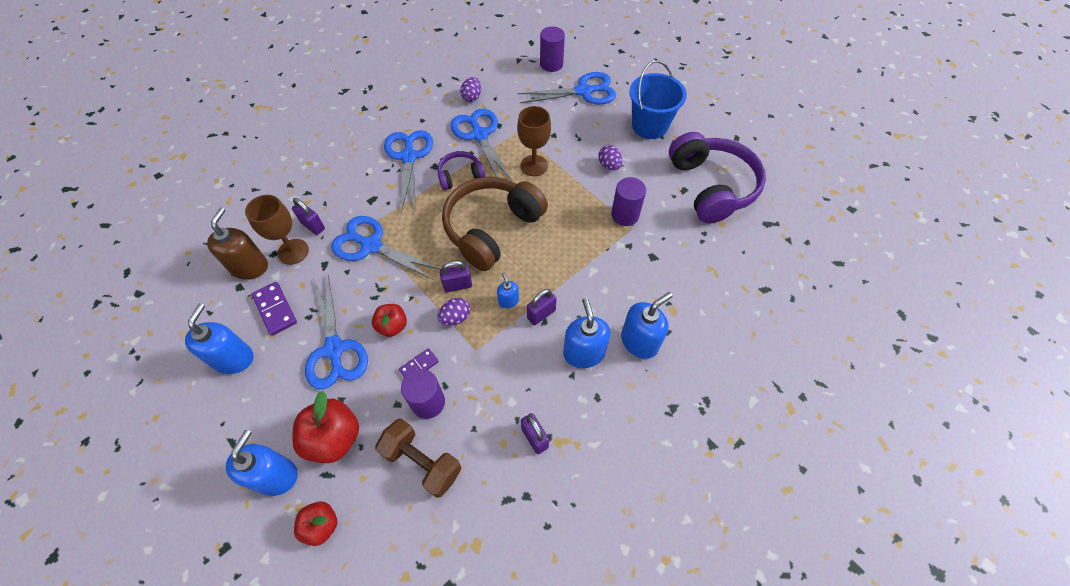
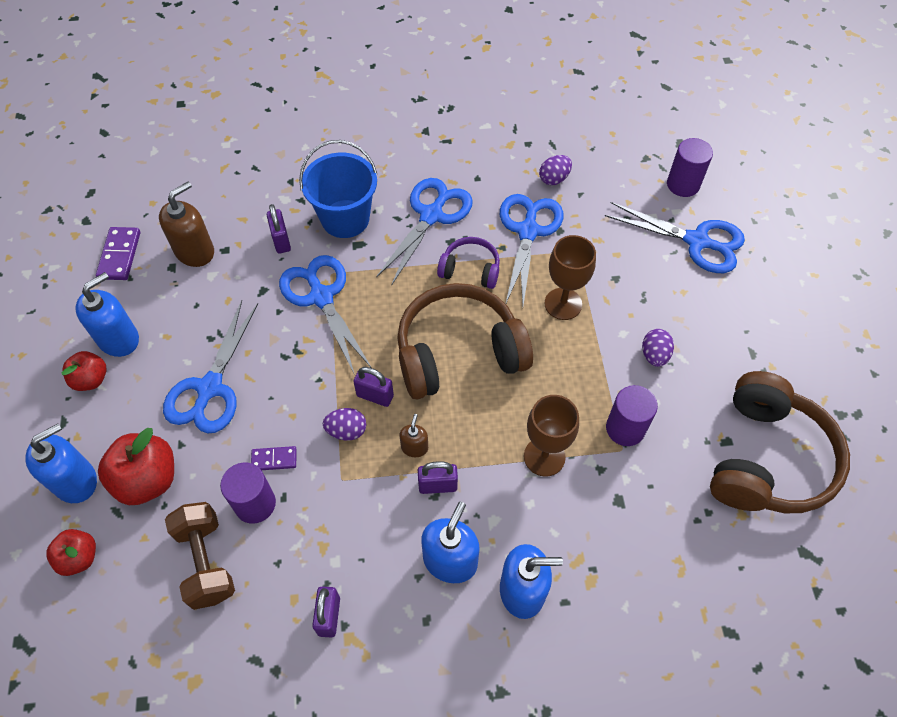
camera: 35 degrees right, 0 degrees up
(275, 309) = (187, 311): purple domino -> purple domino (120, 255)
(293, 251) = (244, 258): brown goblet -> brown goblet (544, 456)
(392, 326) = (279, 399): red apple -> red apple (91, 379)
(508, 301) = (414, 447): blue soap dispenser -> brown soap dispenser
(649, 126) = (748, 332): blue bucket -> blue bucket (345, 219)
(711, 187) = (767, 459): purple headphones -> brown headphones

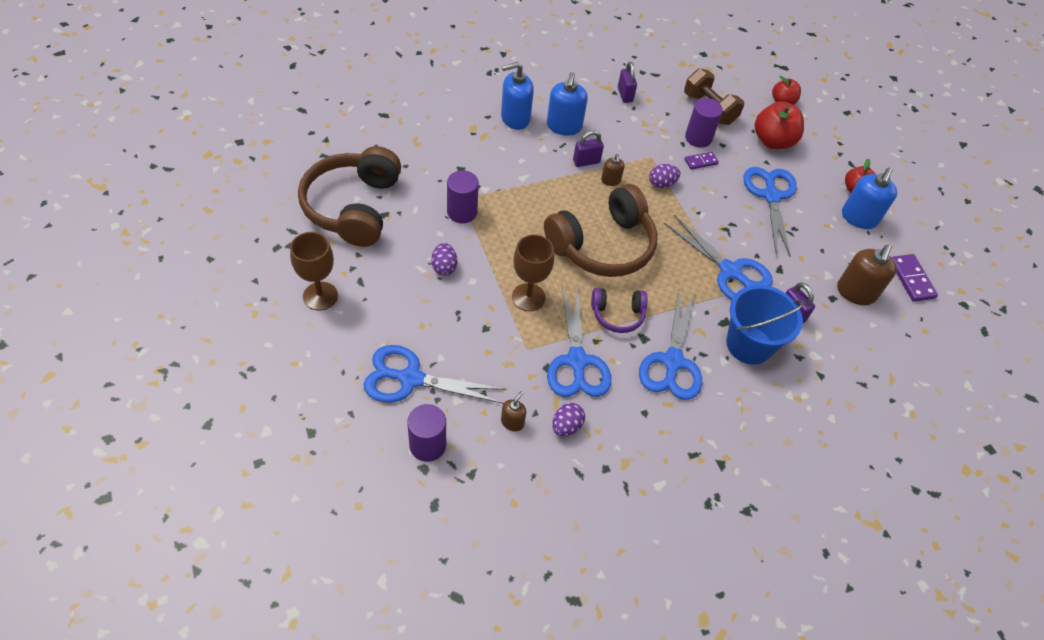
camera: 160 degrees right, 5 degrees down
(76, 481) = (815, 135): blue soap dispenser -> none
(375, 396) = (652, 207): purple padlock -> none
(544, 456) = (518, 187): brown goblet -> brown goblet (320, 296)
(603, 190) = (512, 422): none -> brown soap dispenser

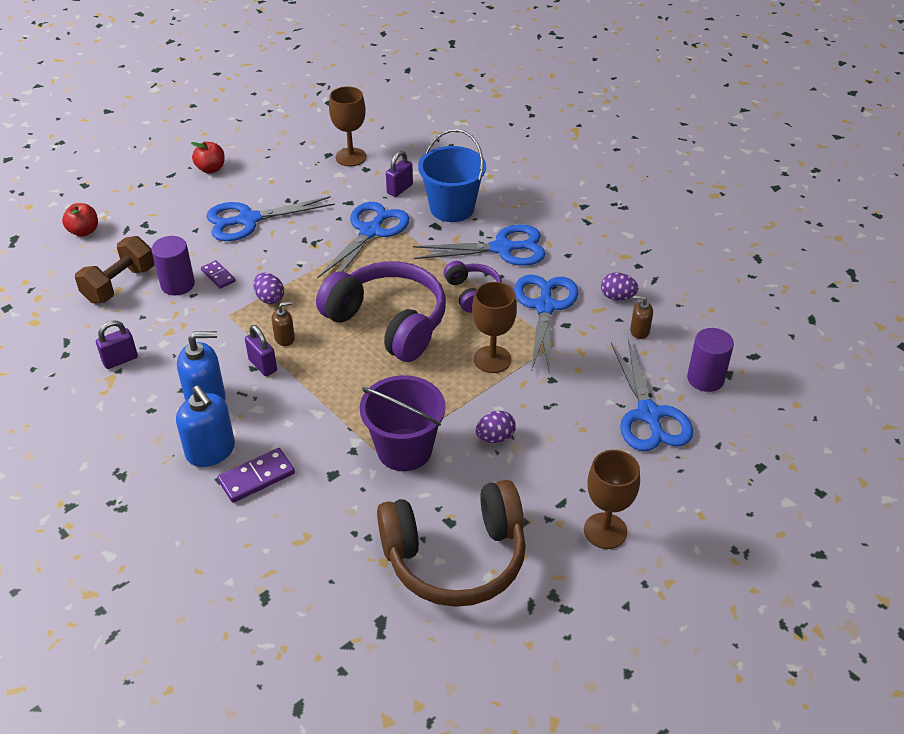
camera: 105 degrees left, 10 degrees down
(462, 212) = (404, 449): purple cylinder -> purple bucket
(577, 361) = (545, 307): blue scissors -> blue scissors turned 60 degrees counterclockwise
(602, 245) = (388, 322): brown headphones -> purple headphones
(773, 141) = (158, 230): red apple -> none
(855, 292) = (351, 157): brown soap dispenser -> brown goblet
(859, 218) = (251, 163): blue soap dispenser -> none
(911, 279) = (315, 129): purple domino -> purple domino (257, 477)

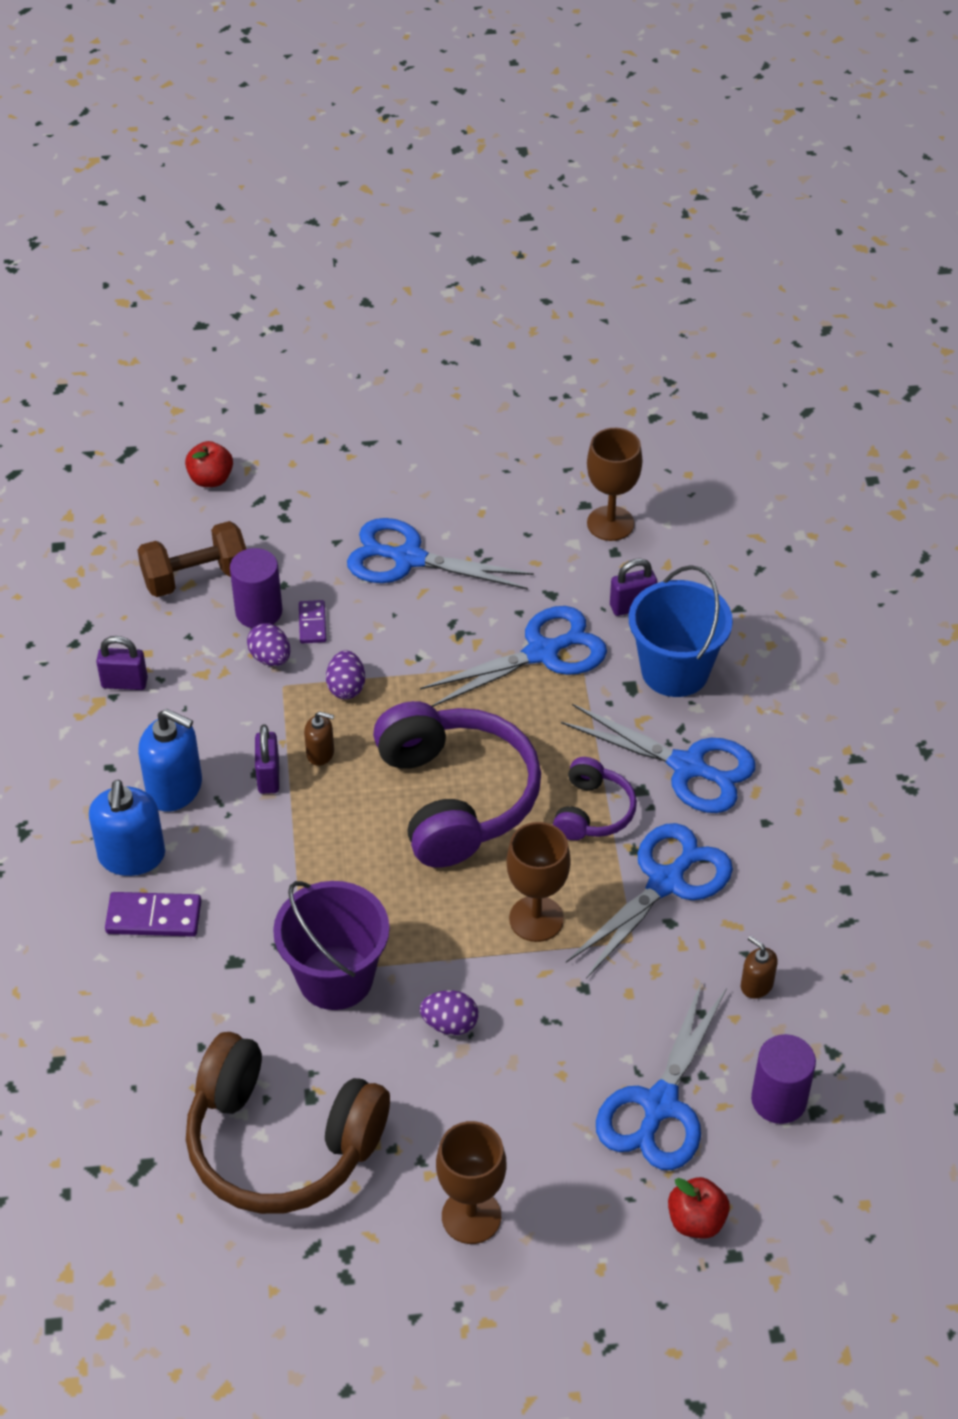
camera: 35 degrees right, 5 degrees up
(211, 169) = (422, 456): red apple -> red apple (696, 1220)
(617, 297) = (773, 920): purple egg -> purple egg (270, 658)

